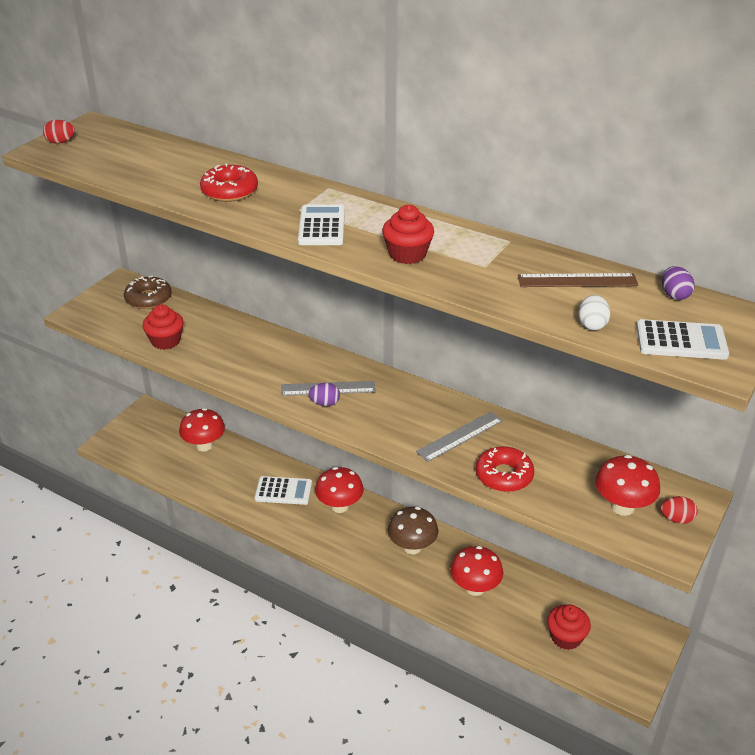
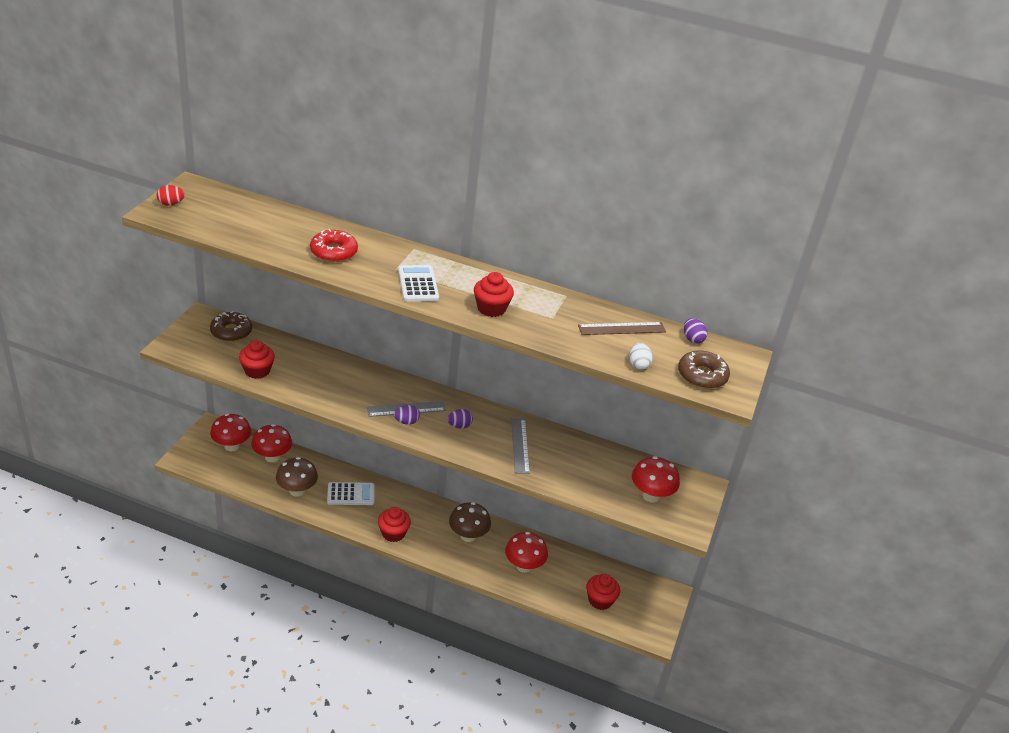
camera: 15 degrees left, 0 degrees up
(223, 484) = (297, 491): none -> brown mushroom
(324, 539) = (393, 533): none -> red cupcake
(339, 506) = (401, 505): red mushroom -> red mushroom (231, 446)
(388, 410) = (459, 426): none -> purple egg
(460, 436) = (520, 445): grey ruler -> grey ruler turned 45 degrees counterclockwise
(504, 475) = (559, 475): red donut -> none
(676, 519) = (691, 503): red egg -> none
(681, 341) = (702, 376): white calculator -> brown donut

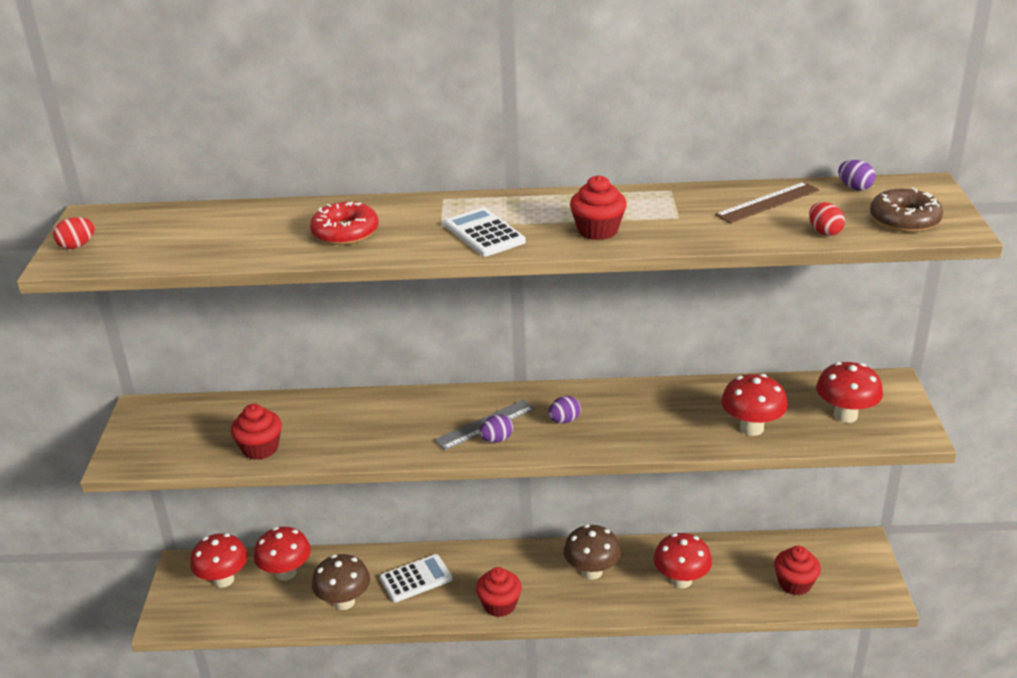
camera: 15 degrees left, 5 degrees down
(231, 332) = (193, 414): brown donut -> none
(520, 445) = (653, 416): grey ruler -> none
(579, 479) = (751, 428): none -> red mushroom
(638, 364) = (824, 232): white egg -> red egg

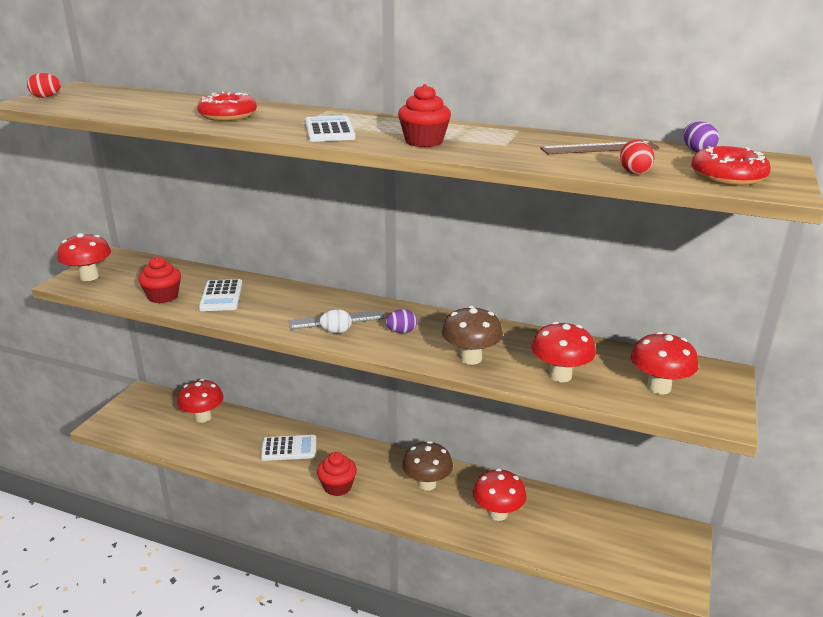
camera: 20 degrees right, 5 degrees down
(223, 580) = (159, 409): red mushroom -> red mushroom (89, 277)
(329, 429) = (221, 296): none -> white calculator
(344, 602) = (227, 449): brown mushroom -> brown mushroom (470, 358)
(496, 439) = (336, 331): purple egg -> white egg
(794, 583) = (599, 548): red cupcake -> none
(904, 220) = (727, 176): brown donut -> red donut

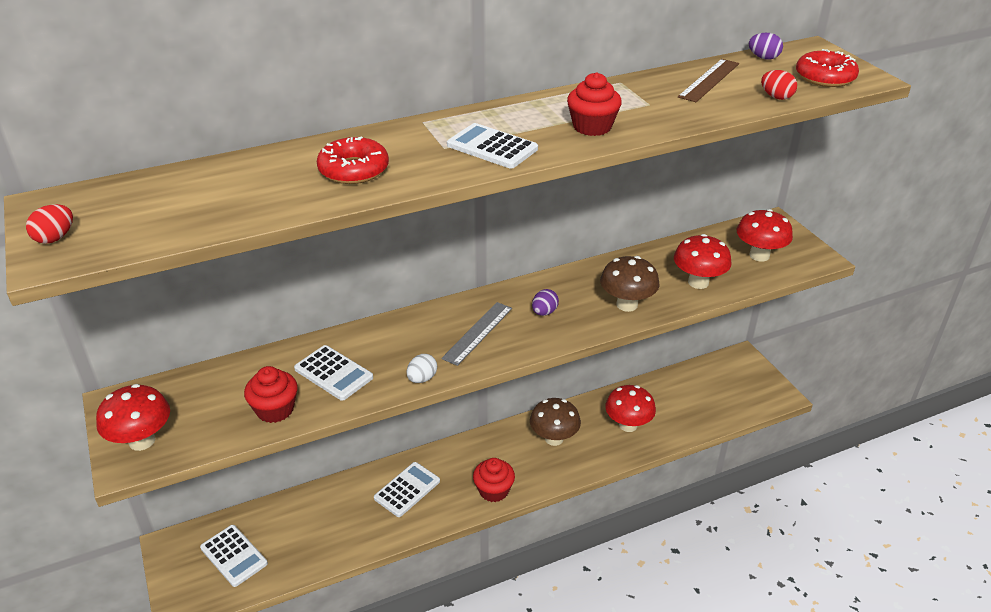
camera: 45 degrees left, 10 degrees up
(157, 418) = (234, 556): none -> white calculator
(203, 417) = (280, 520): red mushroom -> none
(336, 331) = (497, 344): white egg -> white egg (422, 378)

